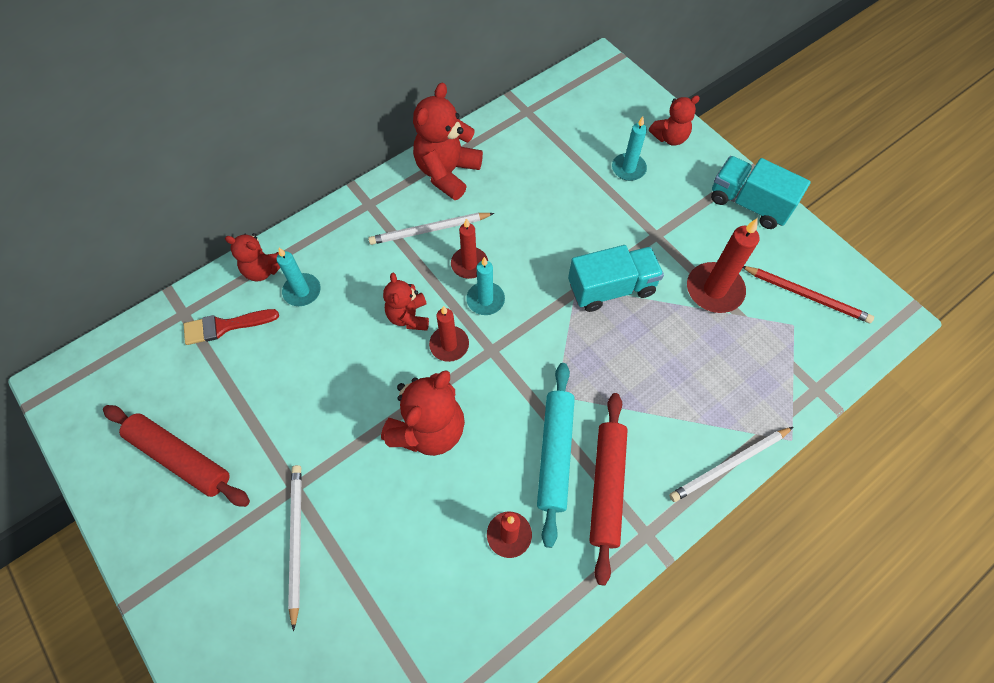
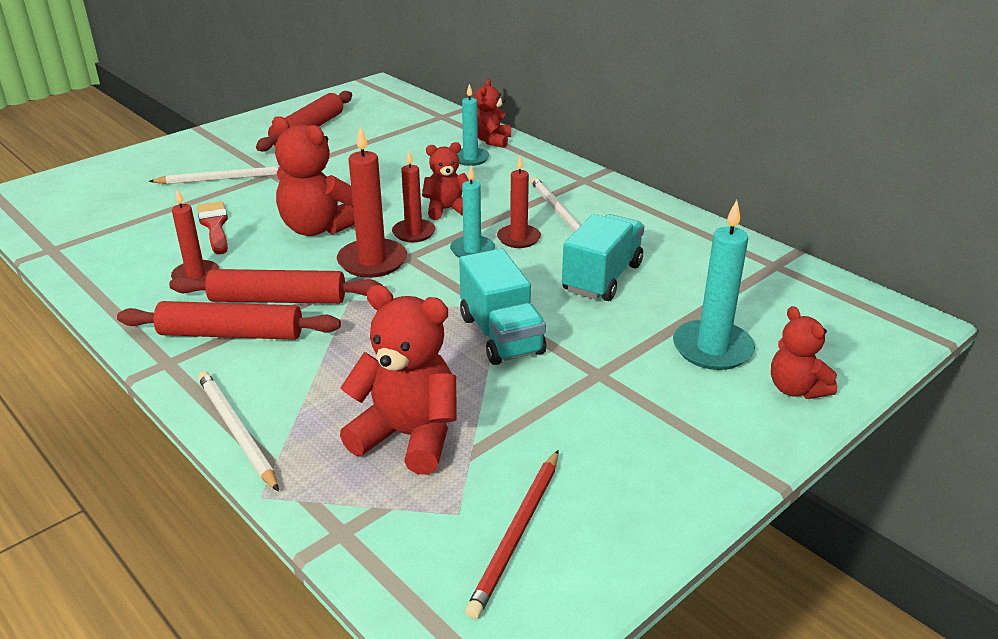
camera: 85 degrees right, 30 degrees down
(225, 326) = (430, 132): red brush -> red brush (214, 225)
(447, 173) = (645, 218): red teddy bear -> red teddy bear (408, 436)
(554, 454) = (278, 299): turquoise rolling pin -> red rolling pin
(628, 168) = (712, 348): turquoise candle -> turquoise candle, size x1.53
(714, 290) = (512, 427): red candle -> red candle (372, 261)
(748, 204) = (692, 473): turquoise truck -> turquoise truck (602, 278)

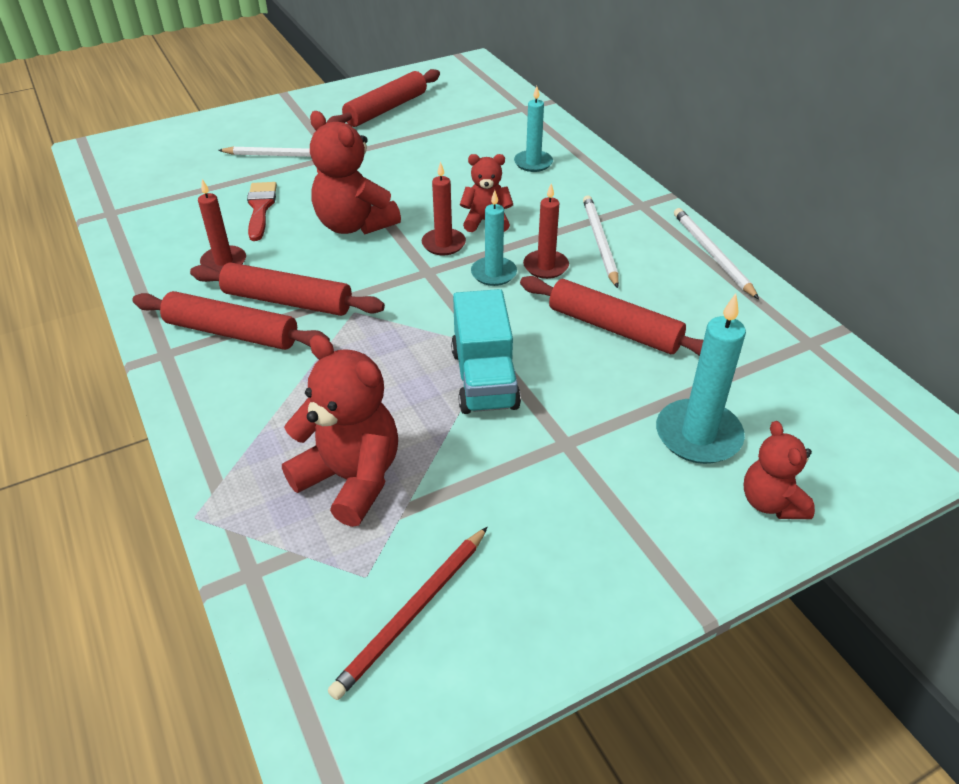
camera: 15 degrees right, 10 degrees up
(236, 431) = (198, 441): white pencil -> white pencil (712, 254)
(372, 261) = (391, 271): red candle -> none
(491, 140) = (563, 144): red teddy bear -> none
(602, 278) = (614, 328): turquoise truck -> red rolling pin

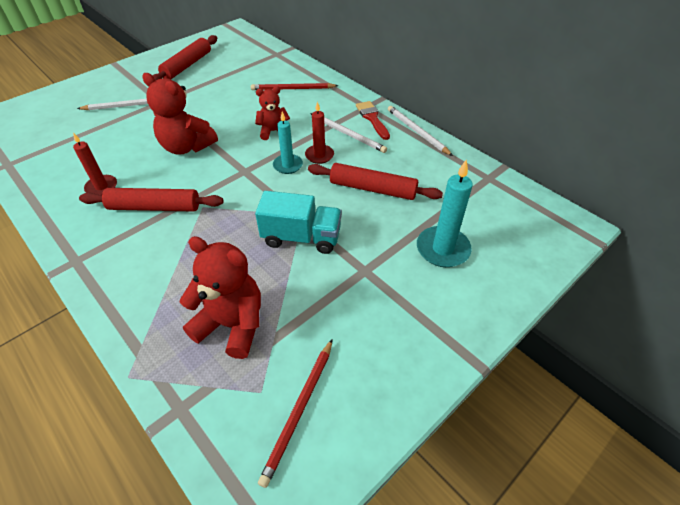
camera: 15 degrees left, 5 degrees up
(232, 333) = (120, 237): red rolling pin -> none
(260, 208) = (118, 145): red brush -> red brush (372, 118)
(443, 244) = (250, 151): red candle -> none
(484, 379) = (301, 237): turquoise truck -> turquoise truck turned 60 degrees counterclockwise
(533, 163) = (292, 89): turquoise candle -> red pencil
(599, 242) = (348, 134): white pencil -> white pencil turned 150 degrees clockwise
(771, 502) = (497, 283): red teddy bear -> none

